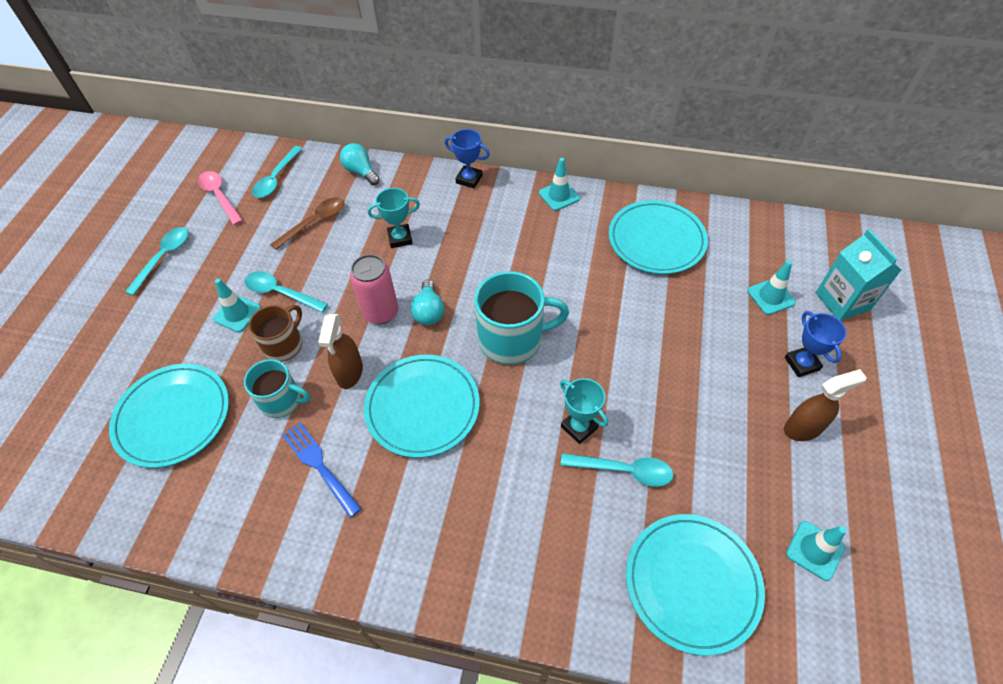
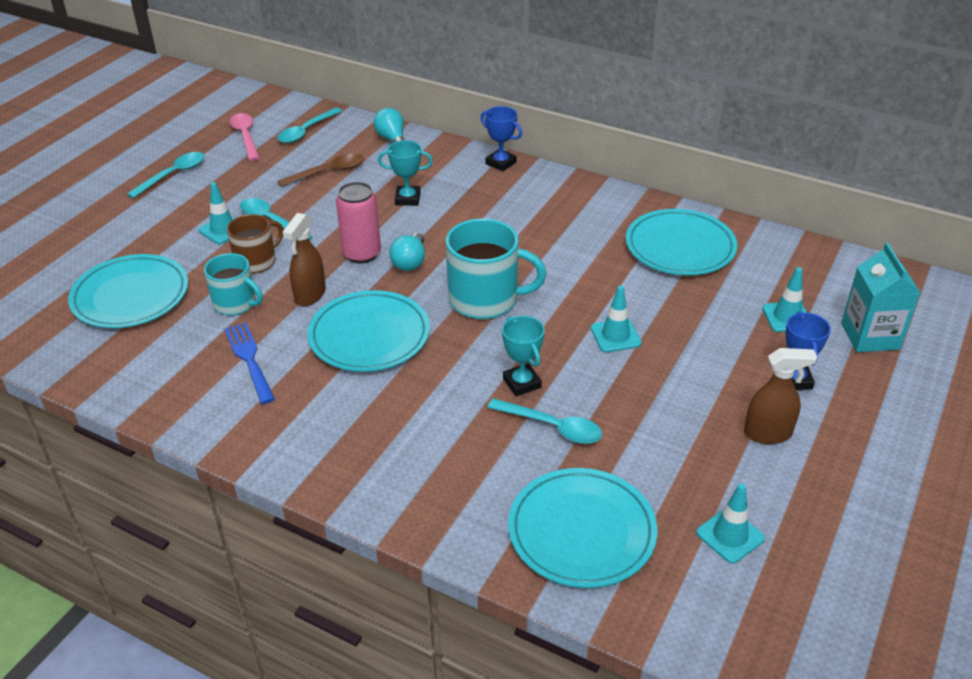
camera: 15 degrees right, 15 degrees down
(559, 196) = (590, 192): turquoise traffic cone -> turquoise traffic cone (615, 336)

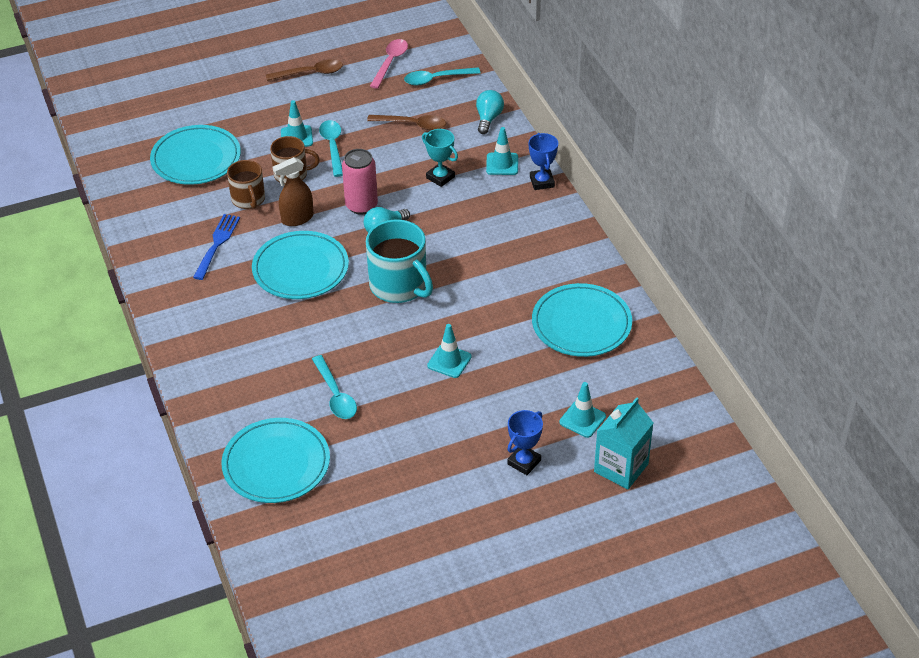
camera: 40 degrees right, 5 degrees up
(173, 175) = (311, 73): turquoise spoon -> brown spoon
(236, 303) = (248, 199): turquoise mug -> brown mug
(522, 383) = (352, 356): turquoise trophy -> none
(730, 535) = (352, 522): turquoise traffic cone -> turquoise traffic cone (502, 164)
(768, 433) = (457, 483): brown spray bottle -> none

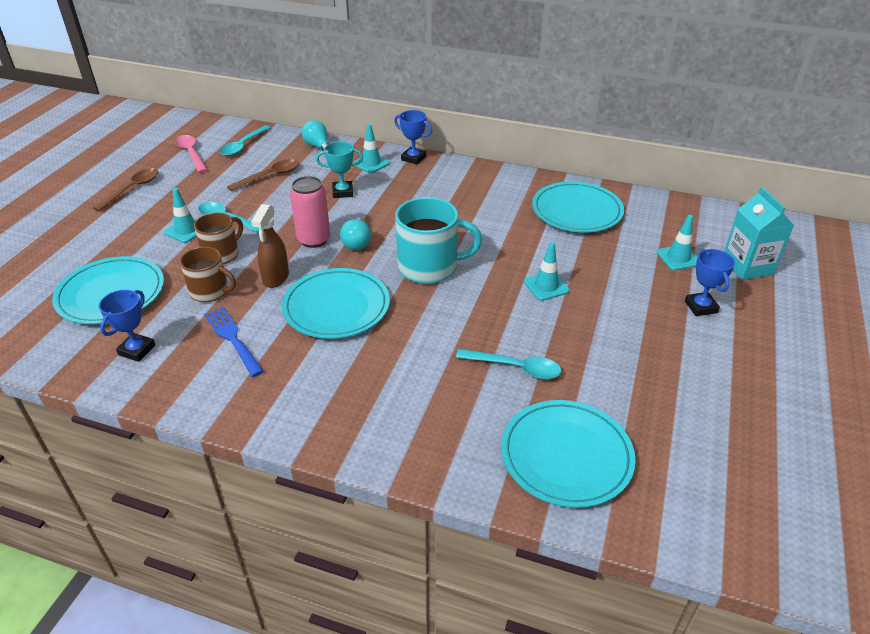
camera: 50 degrees left, 5 degrees down
(162, 212) = (137, 350): none -> blue trophy

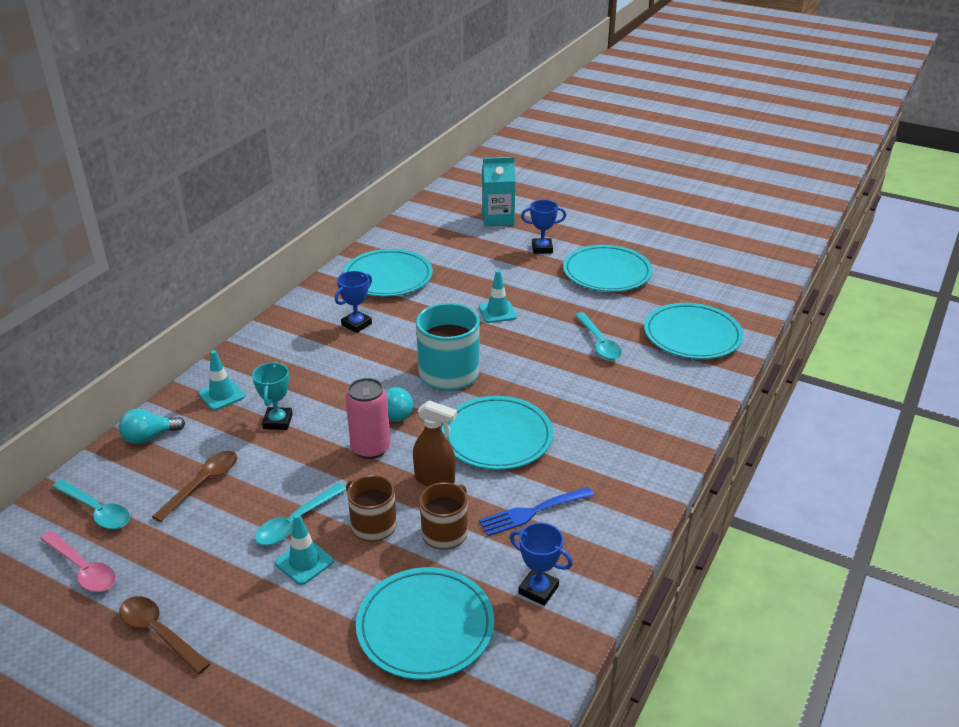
camera: 80 degrees left, 5 degrees down
(191, 153) = (83, 569): pink spoon -> pink spoon turned 120 degrees counterclockwise
(270, 176) = (203, 483): brown spoon -> brown spoon turned 60 degrees clockwise
(413, 158) = (229, 362): blue trophy -> blue trophy (356, 324)
(516, 368) = (599, 343): turquoise spoon -> turquoise spoon turned 135 degrees clockwise
(678, 258) = (477, 244): turquoise traffic cone -> none
(678, 366) = (607, 272): none -> turquoise plate

